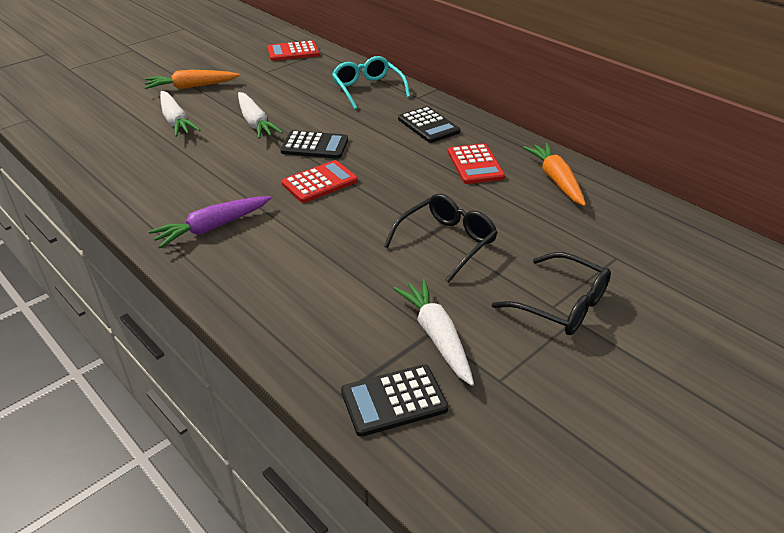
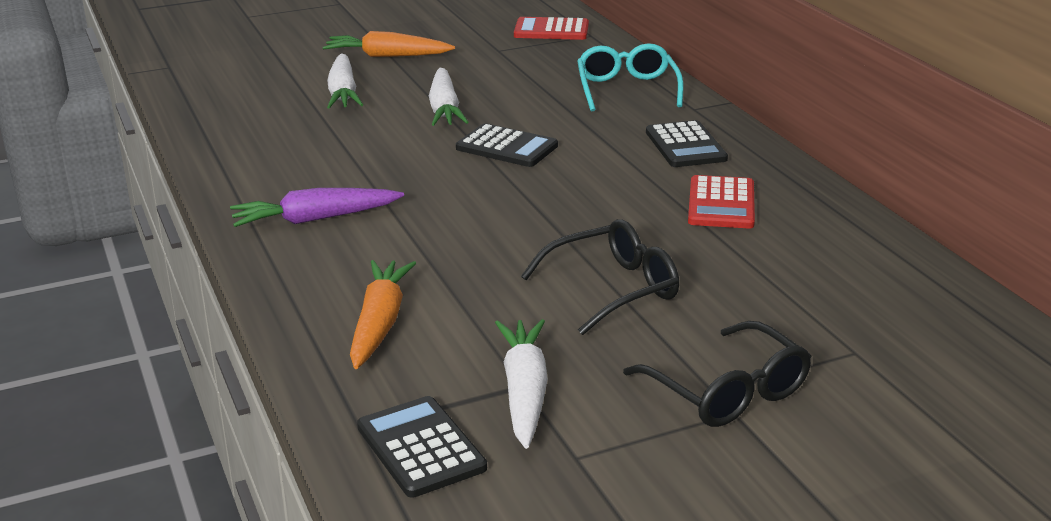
camera: 20 degrees right, 10 degrees down
(320, 182) = (485, 191): red calculator -> none
(394, 400) = (421, 447): black calculator -> black calculator turned 60 degrees clockwise
(556, 180) = (831, 242): orange carrot -> orange carrot (379, 324)

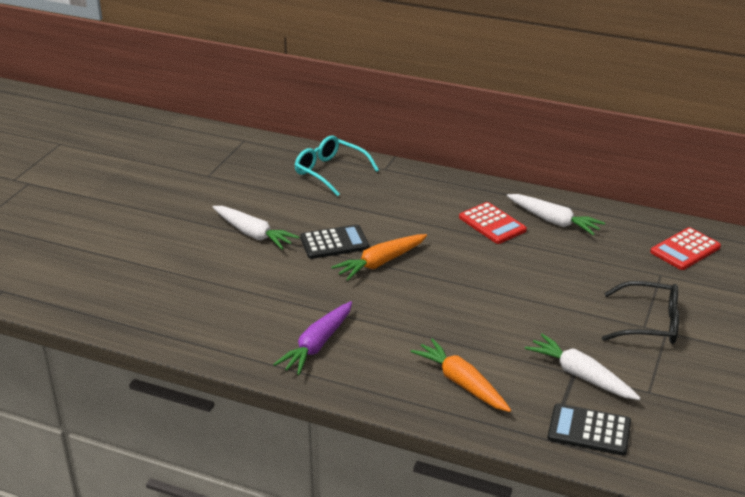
camera: 45 degrees left, 5 degrees up
(343, 93) = (169, 252): white carrot -> white carrot (553, 221)
(387, 56) = (145, 211): orange carrot -> orange carrot (381, 263)
(551, 30) = (214, 146): red calculator -> red calculator (685, 249)
(613, 289) = (526, 299): black glasses -> none
(685, 146) = (420, 196): black calculator -> none

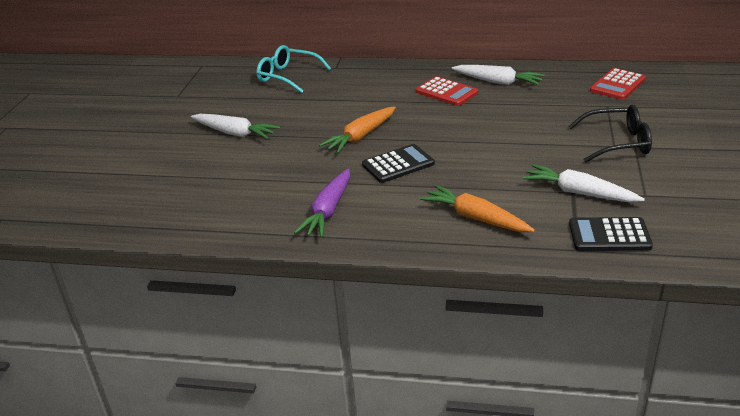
camera: 10 degrees left, 0 degrees up
(334, 243) = (312, 128): black calculator -> black calculator (398, 164)

